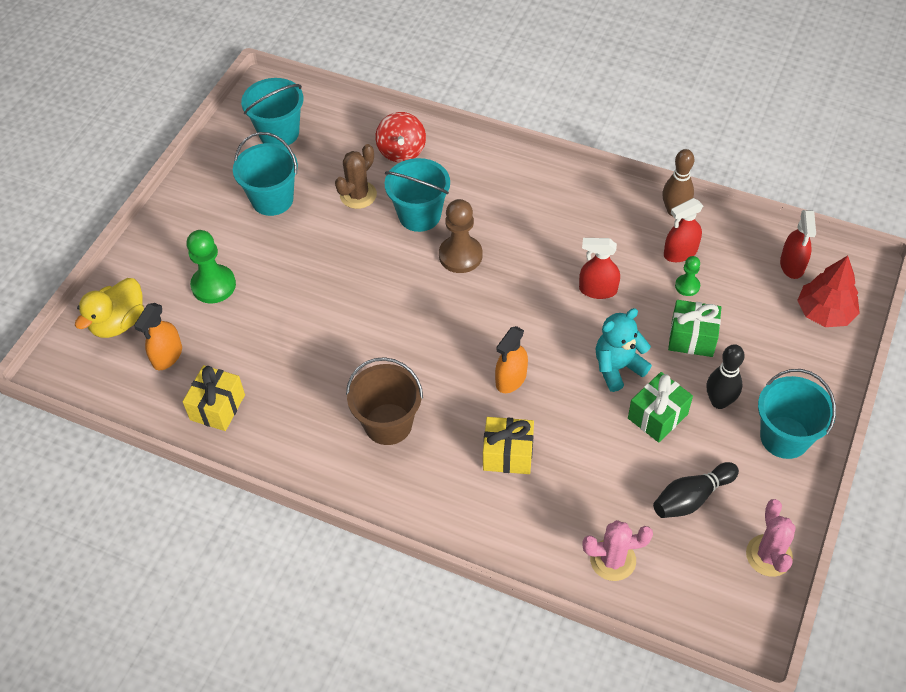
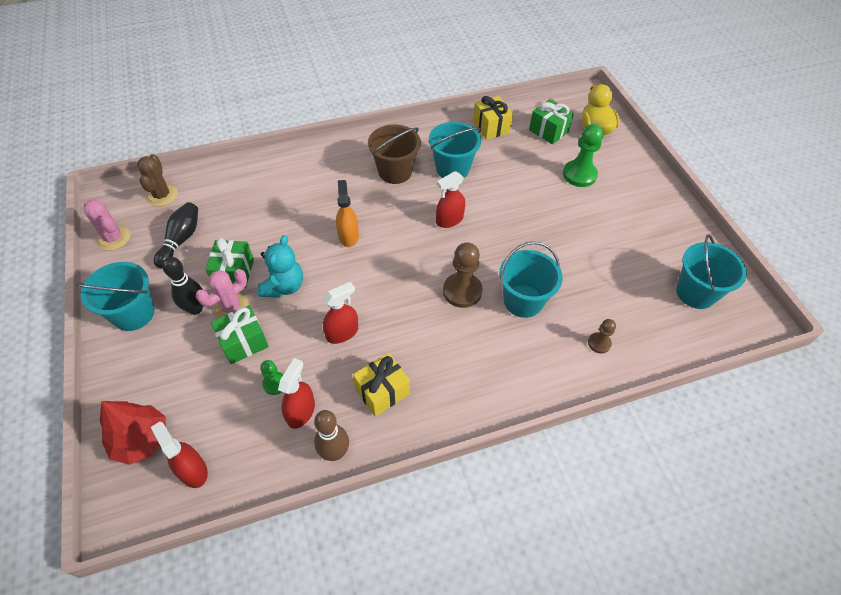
camera: 135 degrees right, 0 degrees up
(167, 356) = (548, 131): orange spray bottle -> green gift
(272, 199) = (626, 243): turquoise bucket -> turquoise bucket (452, 169)
(358, 195) = (580, 286): brown cactus -> brown cactus (162, 195)
(396, 327) = (449, 220): none -> red spray bottle
(401, 151) = (599, 343): red spinning top -> brown pawn
(508, 454) = (312, 197): yellow gift -> yellow gift (382, 391)
(613, 560) = (210, 185): pink cactus -> pink cactus (231, 308)

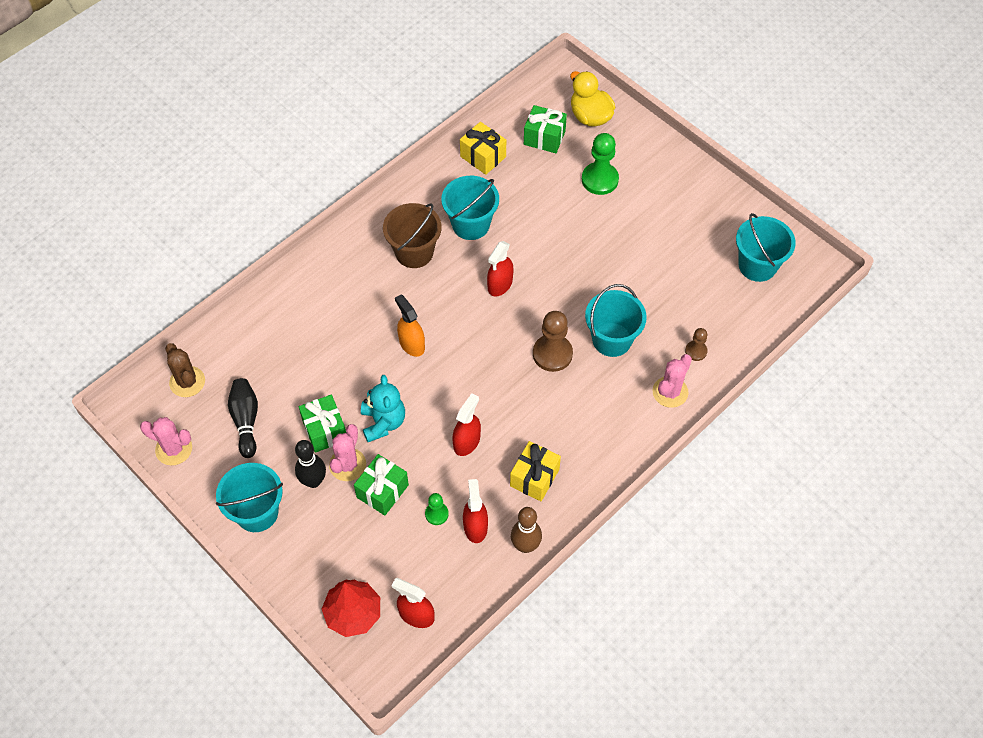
camera: 25 degrees left, 5 degrees up
(555, 370) = (670, 392): none -> pink cactus

